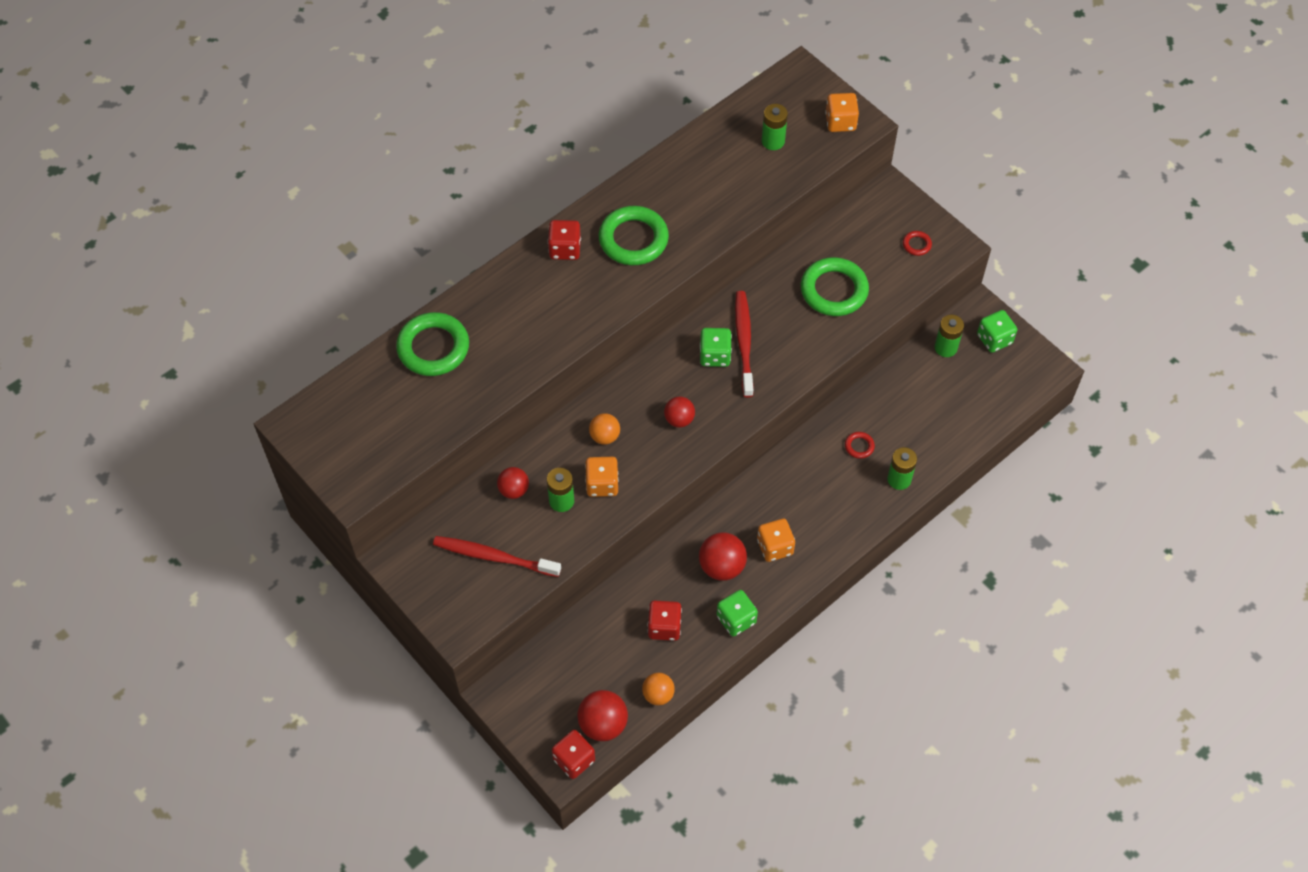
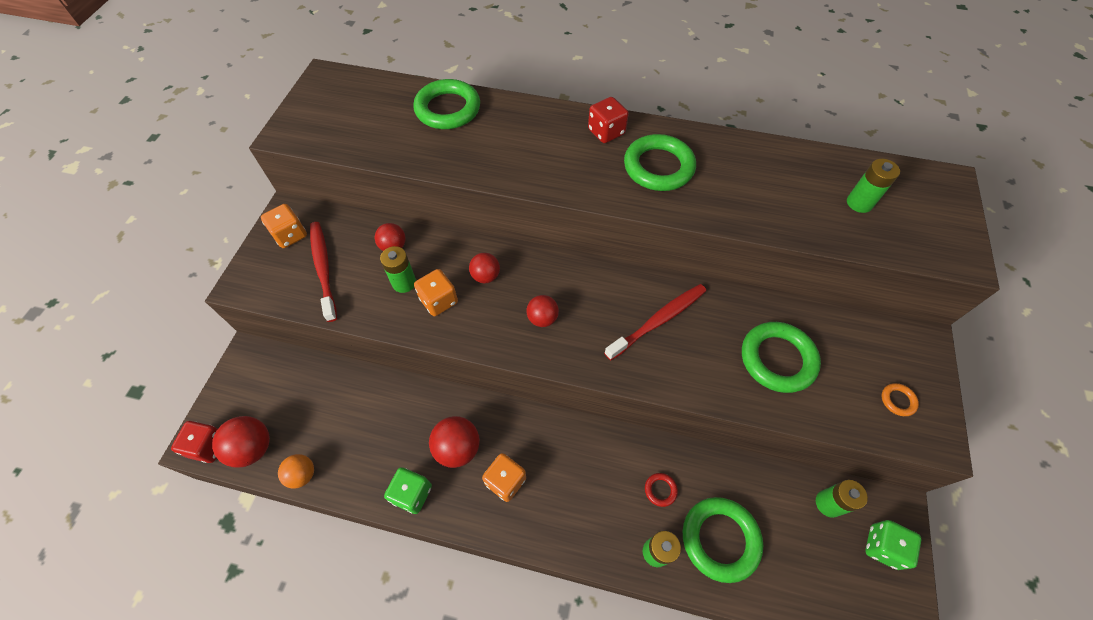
camera: 55 degrees right, 0 degrees up
(604, 436) = (486, 276): orange ball -> red ball
(664, 627) = (372, 438): red dice -> none
(715, 355) = (626, 307): green dice -> none
(840, 122) = (941, 240): orange dice -> orange dice (290, 235)
(916, 245) = (898, 400): red ring -> orange ring
(920, 433) = (720, 539): none -> green ring

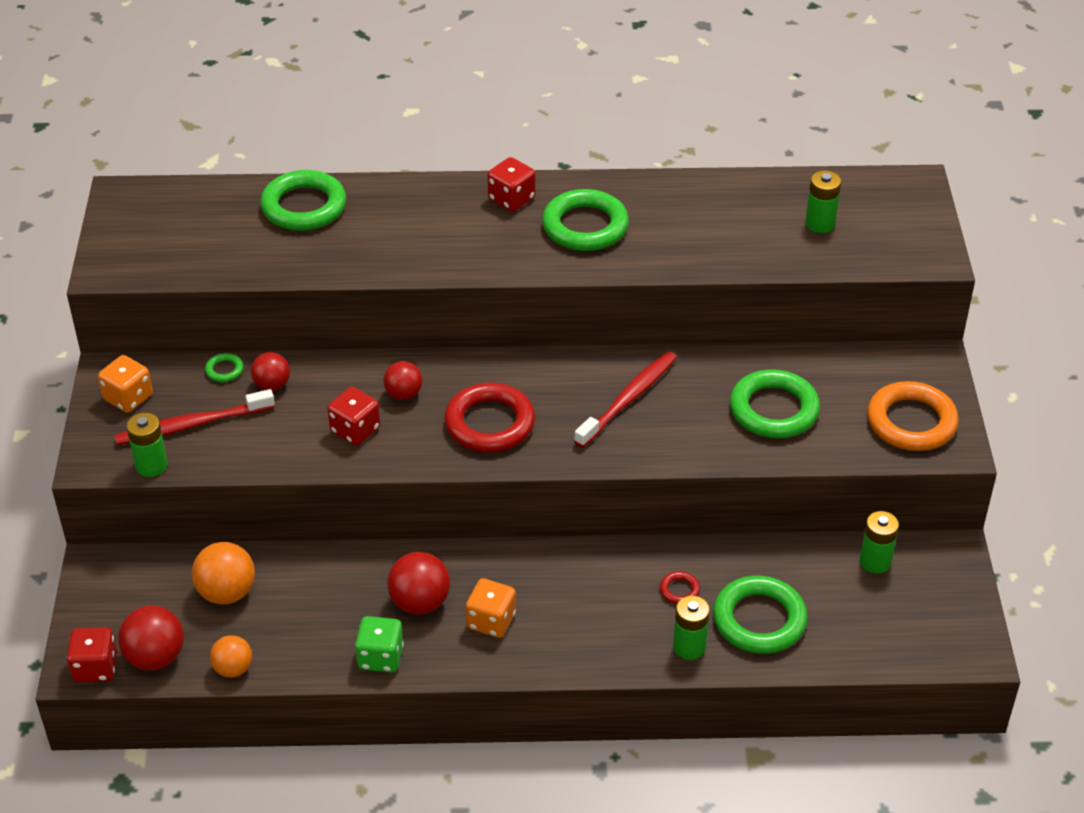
camera: 15 degrees left, 15 degrees down
(323, 268) = (191, 425): red toothbrush -> red toothbrush turned 75 degrees counterclockwise
(324, 402) = (227, 592): none -> orange ball
(365, 227) = (224, 370): none -> green ring
(404, 282) = (303, 420): green battery -> green battery (151, 465)
(439, 301) = (355, 430): orange dice -> red dice
(542, 318) = (489, 423): red ball -> red ring
(882, 546) = (941, 587): green dice -> none
(898, 400) = (911, 422): orange ring -> orange ring, size x2.30

